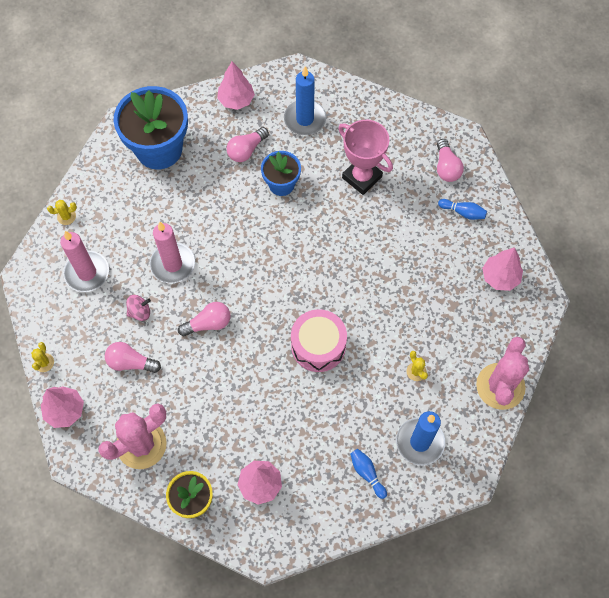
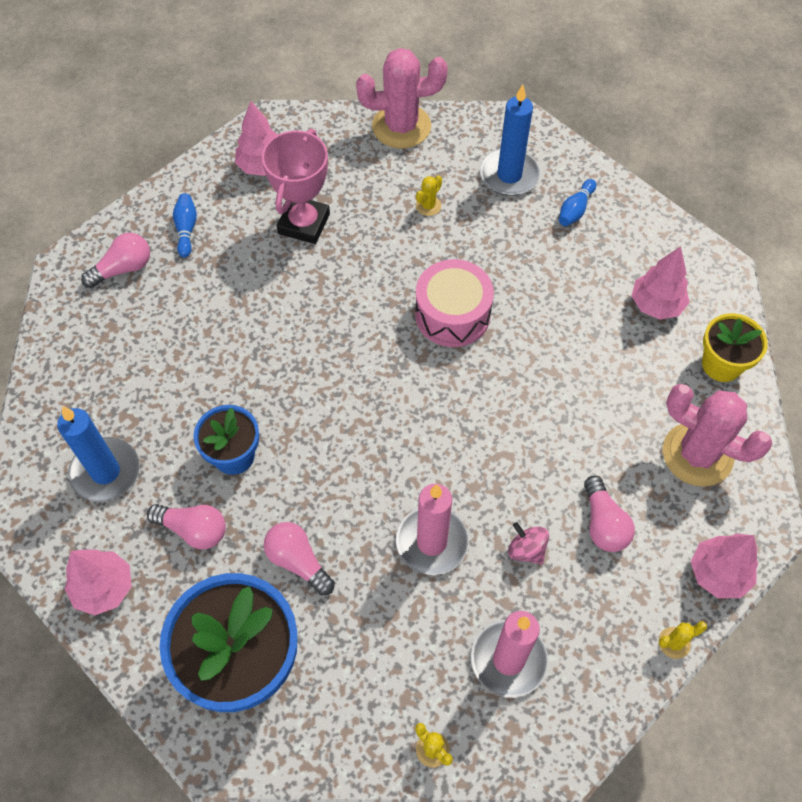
camera: 115 degrees left, 5 degrees down
(208, 324) = (494, 452): pink light bulb -> pink light bulb (298, 561)
(362, 177) = (180, 359): pink trophy -> pink trophy (304, 224)

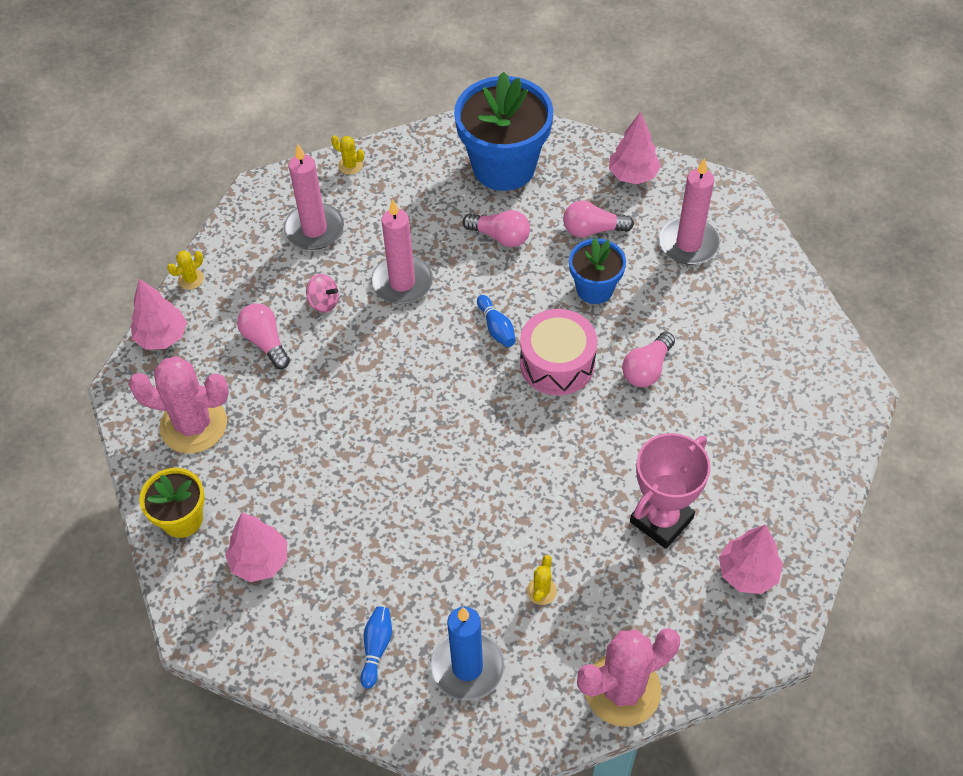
camera: 160 degrees right, 5 degrees down
(105, 472) = (688, 243): blue candle -> pink candle
(123, 269) = (804, 407): pink light bulb -> pink light bulb (647, 369)
(186, 229) = (775, 469): blue bowling pin -> blue bowling pin (496, 328)
(304, 224) = (661, 520): pink trophy -> pink trophy turned 45 degrees clockwise
(452, 314) = (463, 476): pink drum -> pink drum (557, 363)

